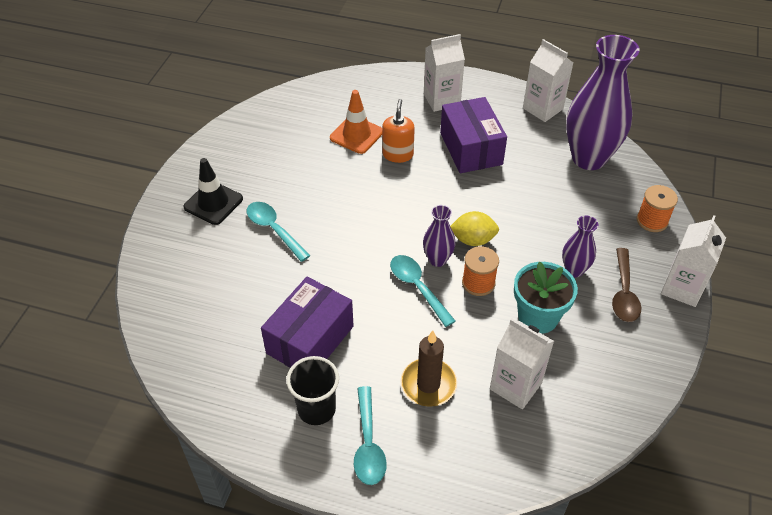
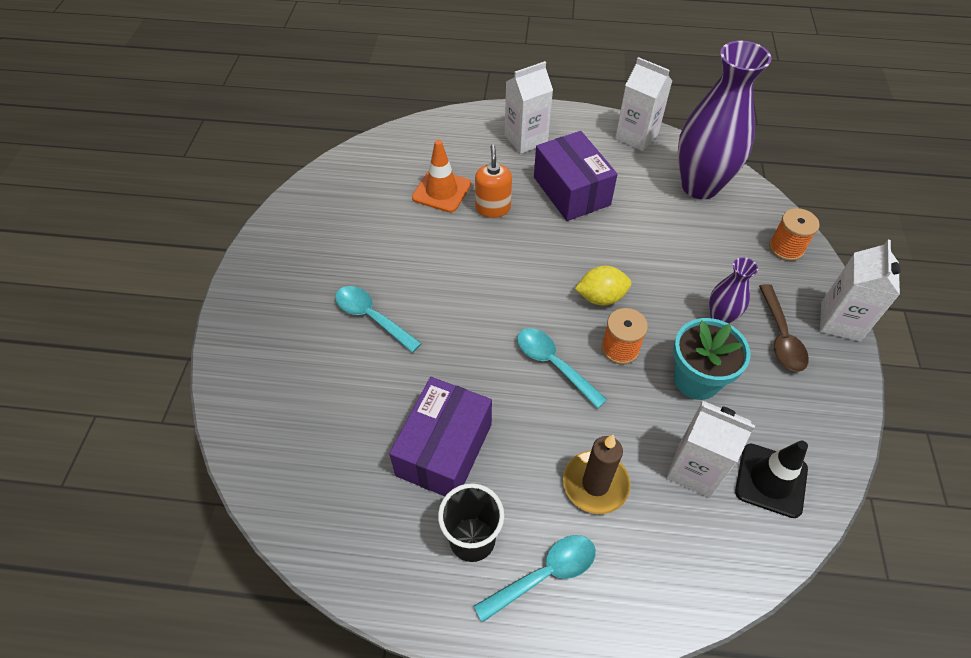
camera: 10 degrees left, 5 degrees up
(213, 203) = (293, 294): black traffic cone -> black traffic cone (771, 480)
(368, 444) = (544, 574): turquoise spoon -> turquoise spoon turned 105 degrees counterclockwise
(437, 260) = (567, 327): purple vase -> none

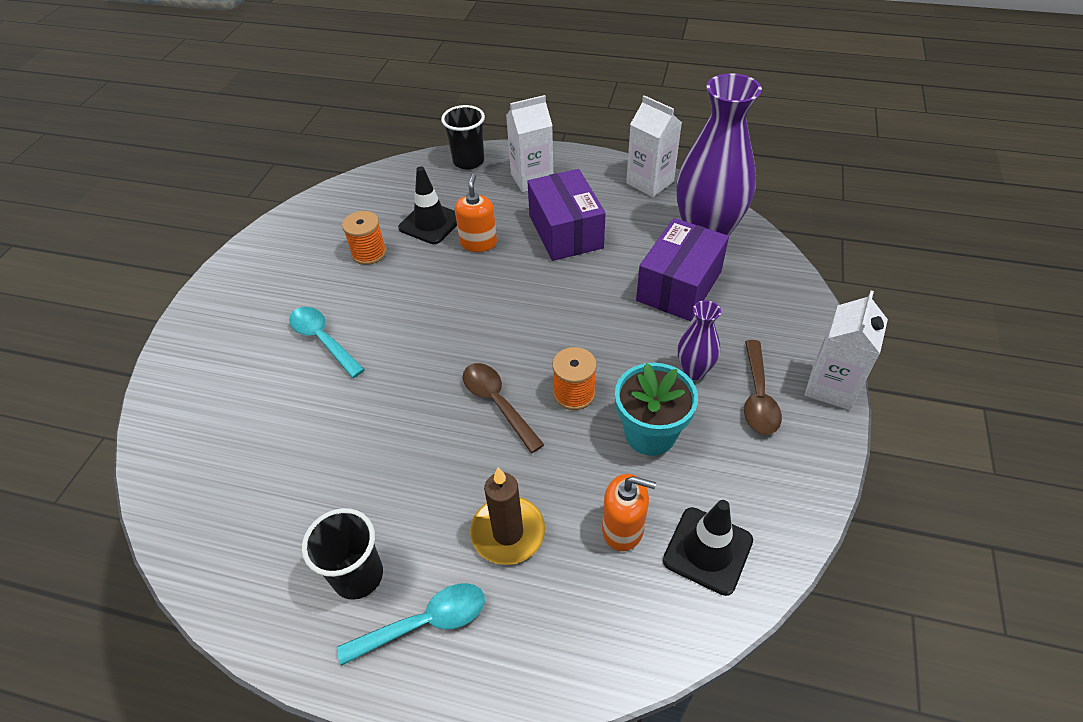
camera: 10 degrees right, 5 degrees down
(441, 191) = (430, 223): orange traffic cone -> black traffic cone
(444, 449) = (356, 479): purple box -> purple box (679, 286)
(460, 125) = (468, 161): none -> black cup
(553, 364) = (497, 403): turquoise spoon -> brown spoon
(601, 297) = (567, 339): yellow lemon -> none
(694, 469) = (623, 529): white carton -> orange soap dispenser
(786, 248) = (787, 305): orange spool -> orange spool (369, 253)

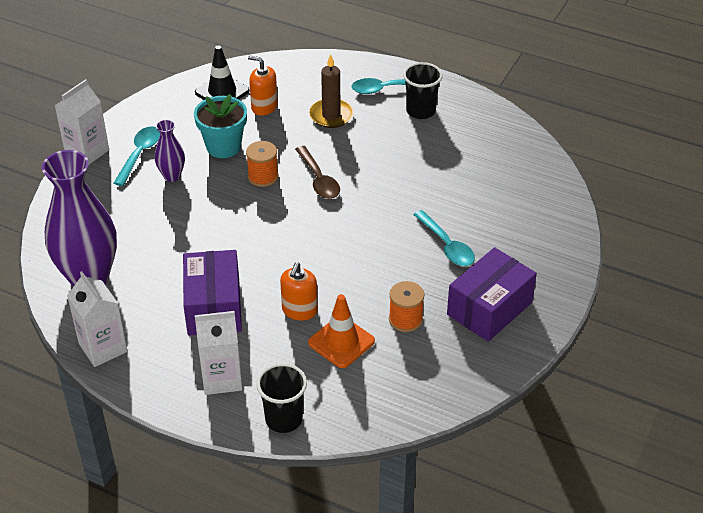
camera: 170 degrees left, 5 degrees down
(430, 223) = (341, 342): black traffic cone -> orange traffic cone
(679, 286) = (143, 237): purple box -> purple box (489, 308)
(758, 396) = (139, 154): brown spoon -> turquoise spoon

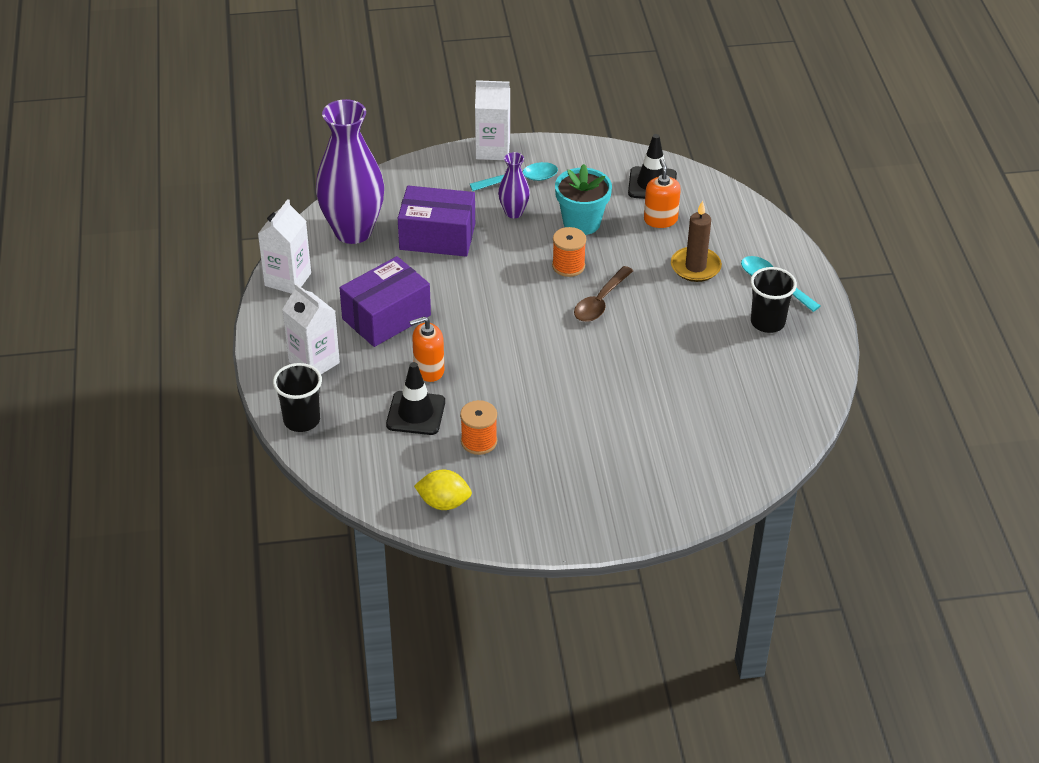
camera: 55 degrees right, 0 degrees up
(341, 342) = (416, 413): orange traffic cone -> black traffic cone
(447, 245) = (598, 426): turquoise spoon -> none
(454, 373) = (444, 503): none -> yellow lemon
(489, 308) = (544, 491): purple box -> purple box (437, 237)

